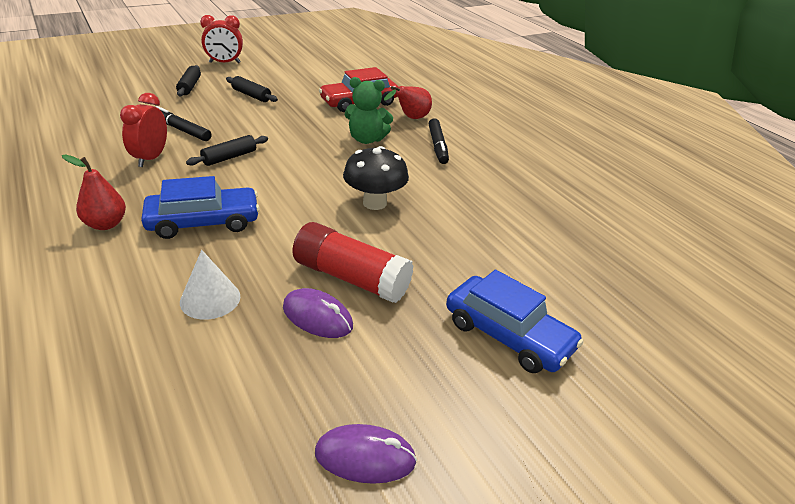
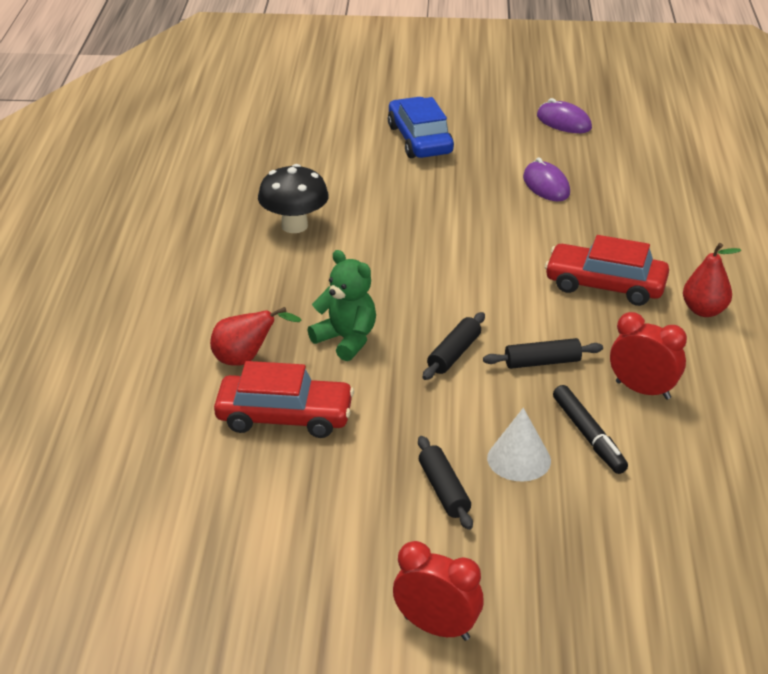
camera: 145 degrees left, 0 degrees up
(150, 158) = (643, 390): red clock -> red clock turned 105 degrees counterclockwise
(189, 86) = (539, 553): black rolling pin -> black rolling pin (454, 354)
(203, 222) = (605, 285): blue car -> red car
(210, 299) = (622, 219): white cone -> white cone (519, 459)
(351, 278) = (500, 201): red glue stick -> none
(374, 203) = (420, 255): black mushroom -> black mushroom (294, 226)
(438, 146) = (268, 303): black marker -> none

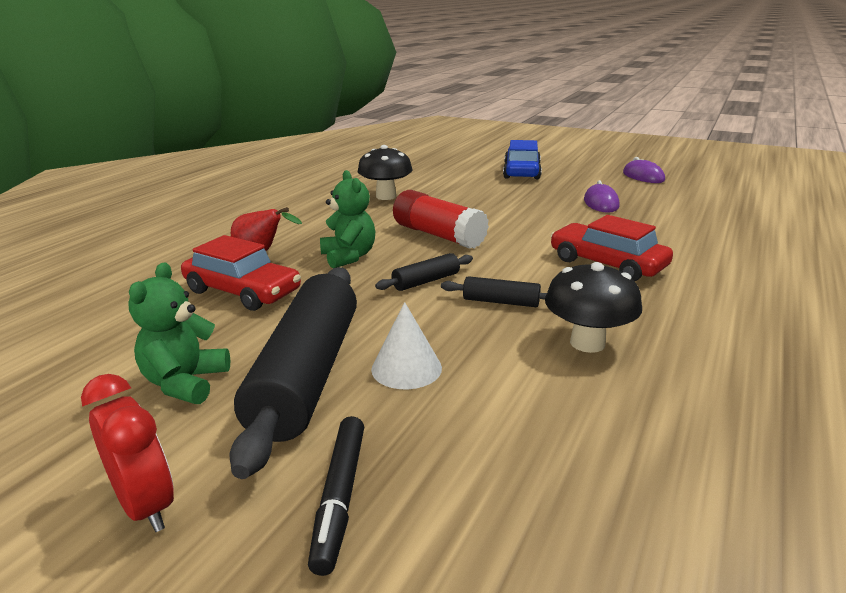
camera: 25 degrees right, 10 degrees down
(349, 529) = (185, 383): none -> green teddy bear
(412, 282) = (438, 235): none -> red glue stick
(444, 490) = (307, 375): black rolling pin -> black rolling pin, size x2.30
(588, 436) = (497, 366): black marker -> black marker (340, 497)
(643, 390) = (587, 343): red clock -> black mushroom
(704, 310) = (699, 297): red pear -> none

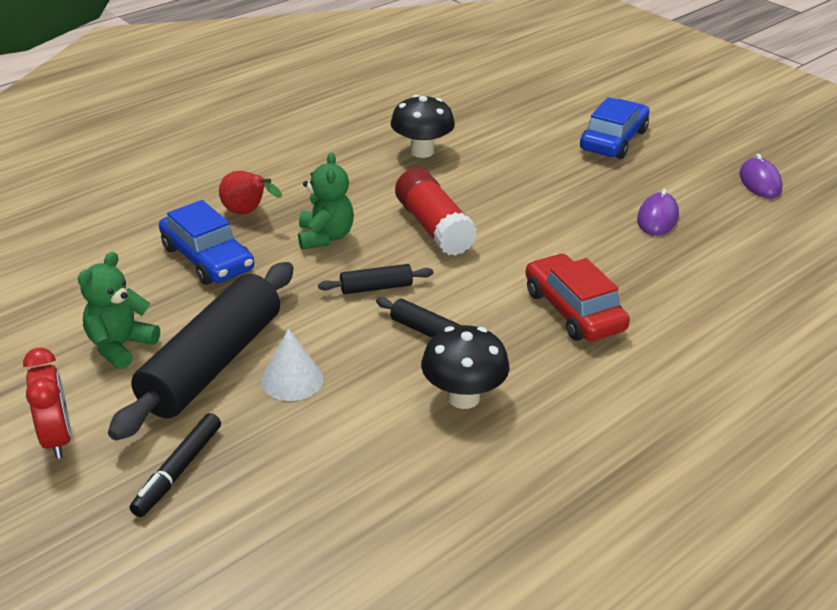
camera: 20 degrees right, 10 degrees up
(243, 291) = (207, 258): red car -> blue car

